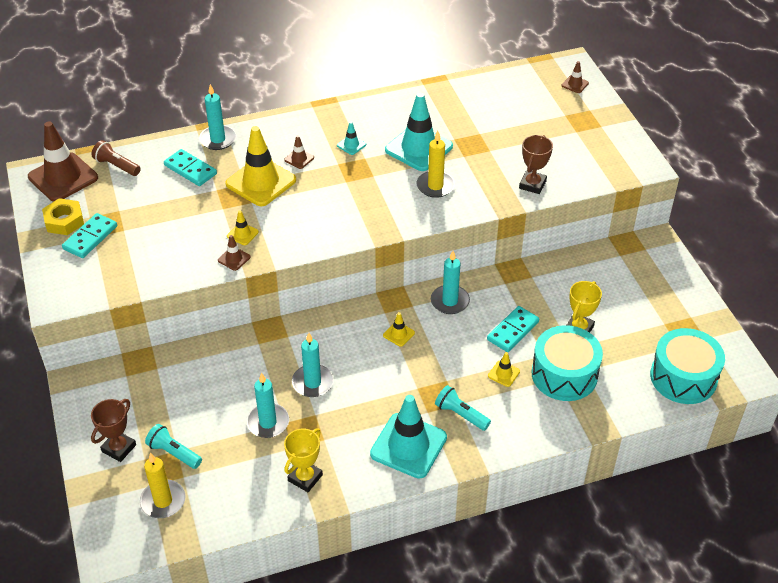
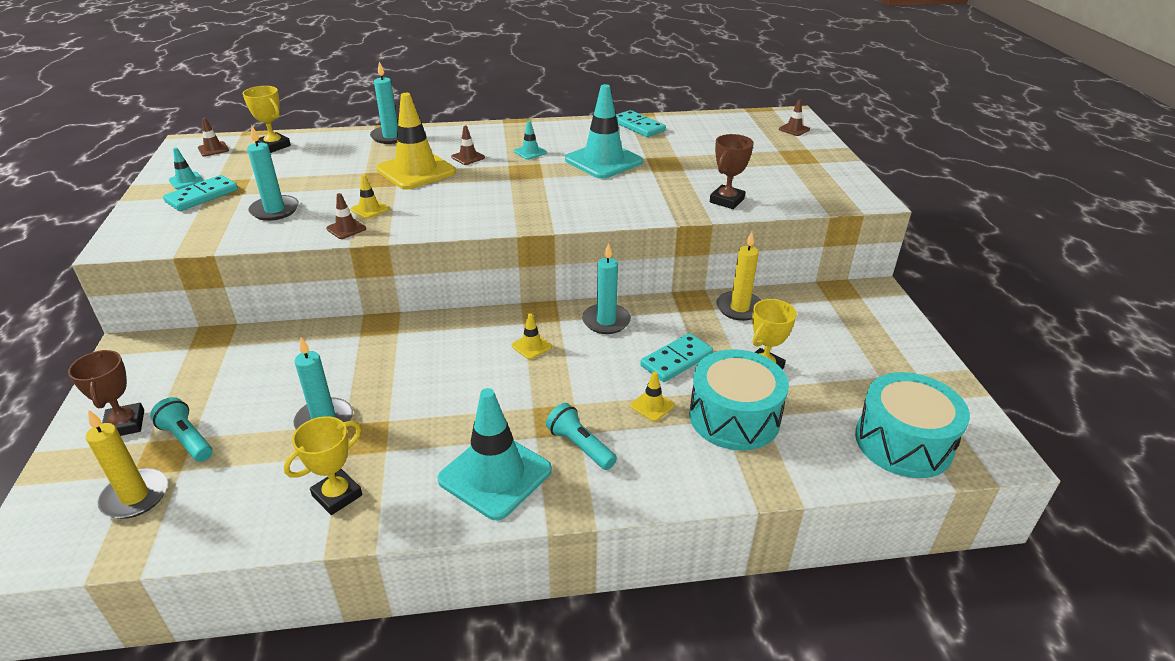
camera: 10 degrees right, 10 degrees down
(63, 177) = (213, 149): brown traffic cone -> brown traffic cone, size x0.43
(64, 221) = (186, 181): yellow nut -> turquoise traffic cone
(116, 166) = (274, 146): brown flashlight -> yellow trophy
(119, 448) = (125, 424): brown trophy -> brown trophy turned 60 degrees counterclockwise
(190, 170) = (347, 155): turquoise domino -> turquoise domino (638, 126)
(312, 383) = (403, 384): turquoise candle -> turquoise candle (275, 210)
(435, 186) = (610, 191): yellow candle -> yellow candle (739, 308)

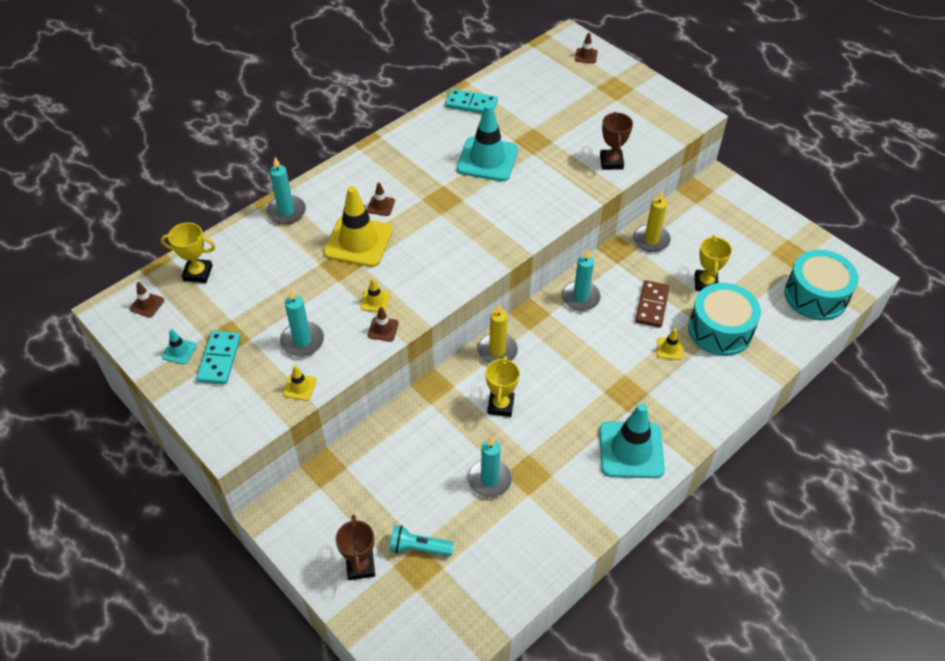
camera: 35 degrees left, 15 degrees up
(125, 424) = (360, 566): brown trophy -> brown trophy turned 45 degrees clockwise
(135, 496) = (439, 601): yellow candle -> yellow candle (497, 351)
(337, 495) = (558, 520): yellow trophy -> yellow trophy (500, 405)
(530, 152) = (422, 176): turquoise traffic cone -> none
(531, 346) = (555, 346): yellow traffic cone -> yellow traffic cone (300, 387)
(580, 446) = (657, 402): turquoise flashlight -> none
(676, 360) = (652, 305): turquoise domino -> brown domino

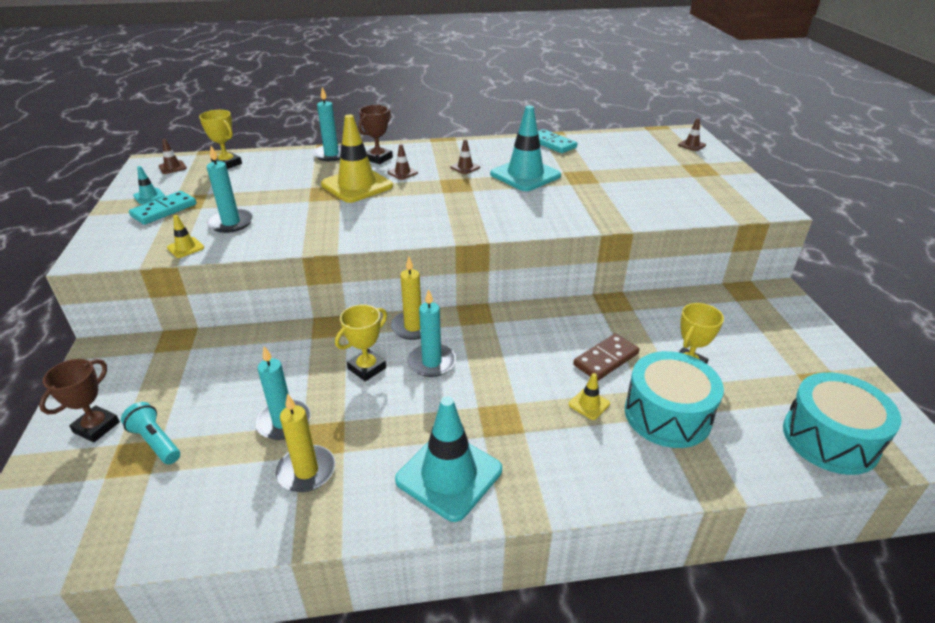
camera: 35 degrees right, 15 degrees down
(375, 301) = (318, 221): yellow traffic cone -> none
(383, 329) = (298, 240): brown traffic cone -> brown traffic cone (465, 167)
(580, 297) = (536, 322): turquoise candle -> turquoise candle (431, 362)
(611, 162) = (642, 210): brown trophy -> brown trophy (378, 158)
(651, 240) = (657, 309): yellow candle -> yellow candle (306, 471)

